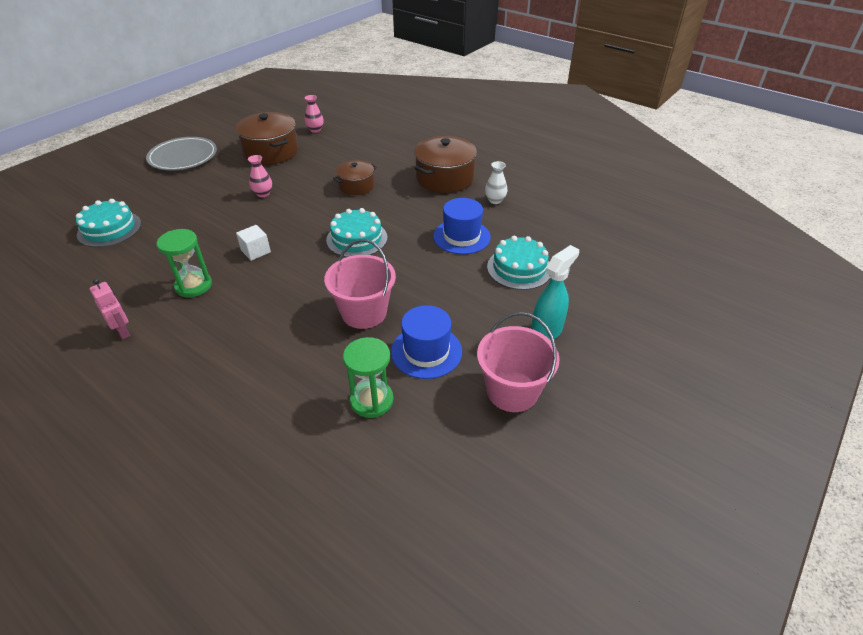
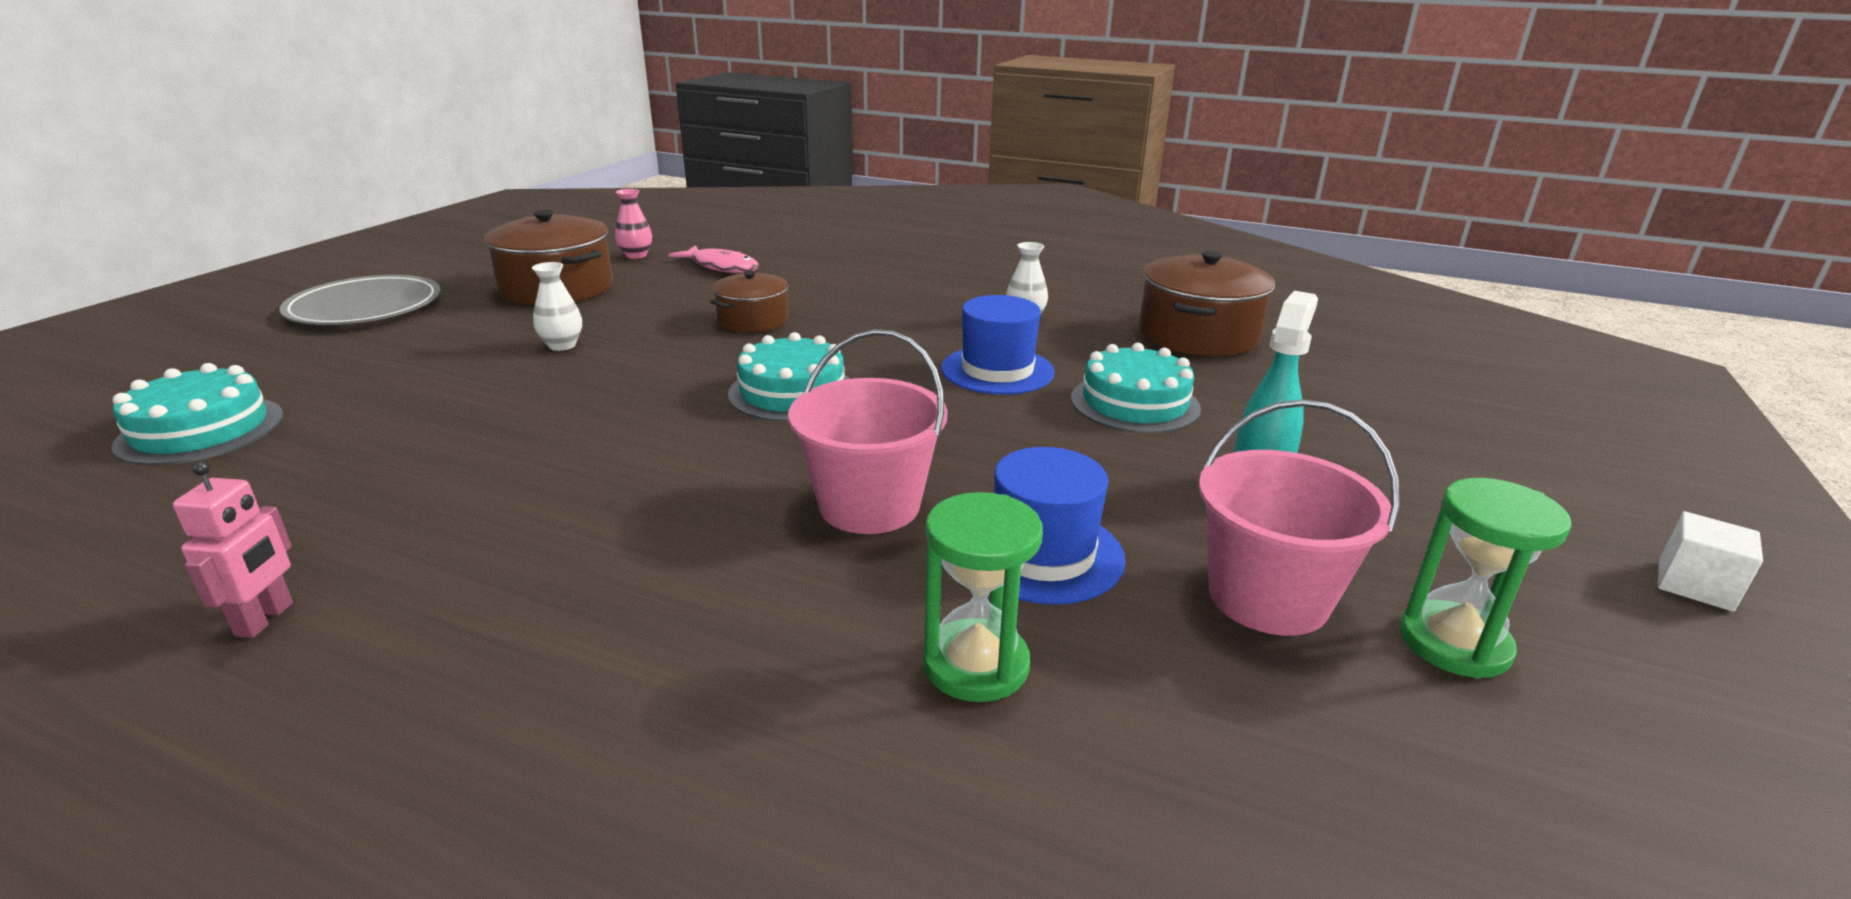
camera: 15 degrees left, 15 degrees down
(123, 331) = (265, 619): pink robot -> pink robot turned 60 degrees clockwise
(193, 286) = (443, 506): green hourglass -> green hourglass (1454, 643)
(255, 251) = (577, 432): white cube -> white cube (1694, 585)
(263, 194) = (562, 345): pink vase -> white vase
(355, 143) = (721, 267): none -> pink fish
(444, 178) = (915, 298): brown pot -> brown pot (1198, 335)

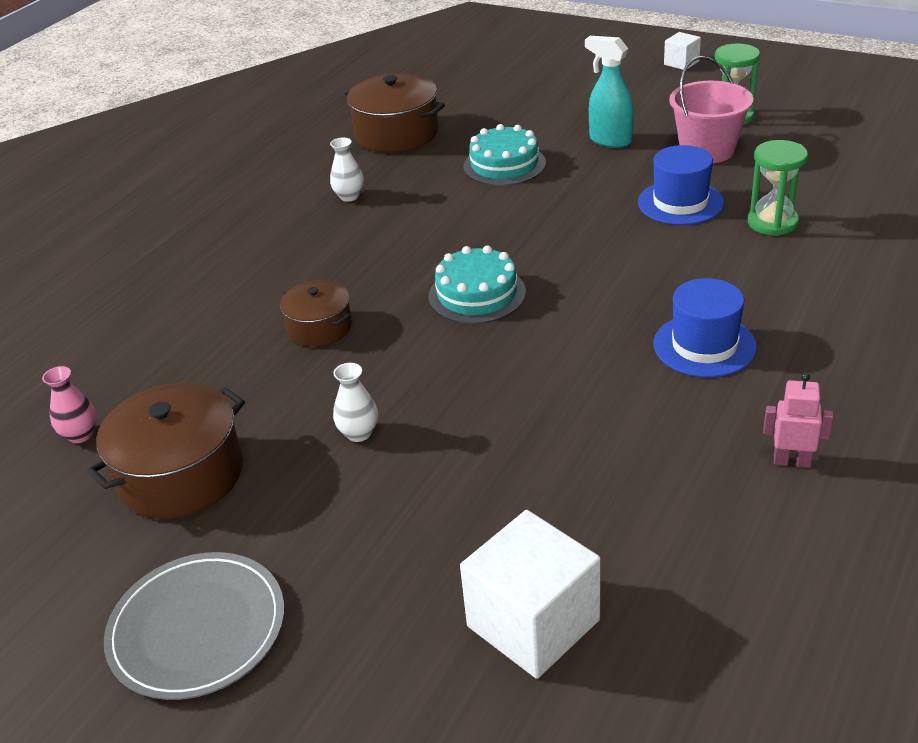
camera: 80 degrees left, 10 degrees up
(201, 430) = (533, 623): turquoise cake -> white cube
(721, 267) = (152, 364): pink fish -> none
(869, 505) = (637, 255): pink bucket -> none
(997, 370) = (447, 210): blue hat -> blue hat (704, 345)

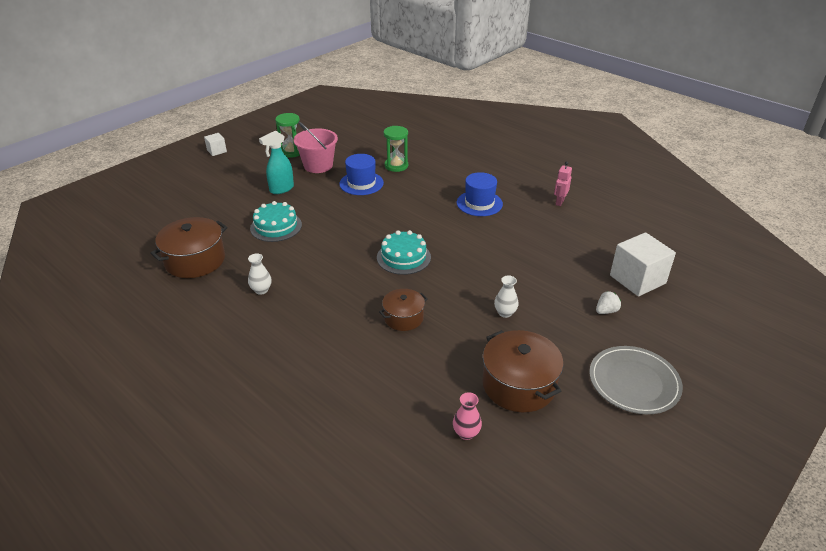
camera: 80 degrees left, 0 degrees up
(401, 574) = (606, 311): none -> white strawberry

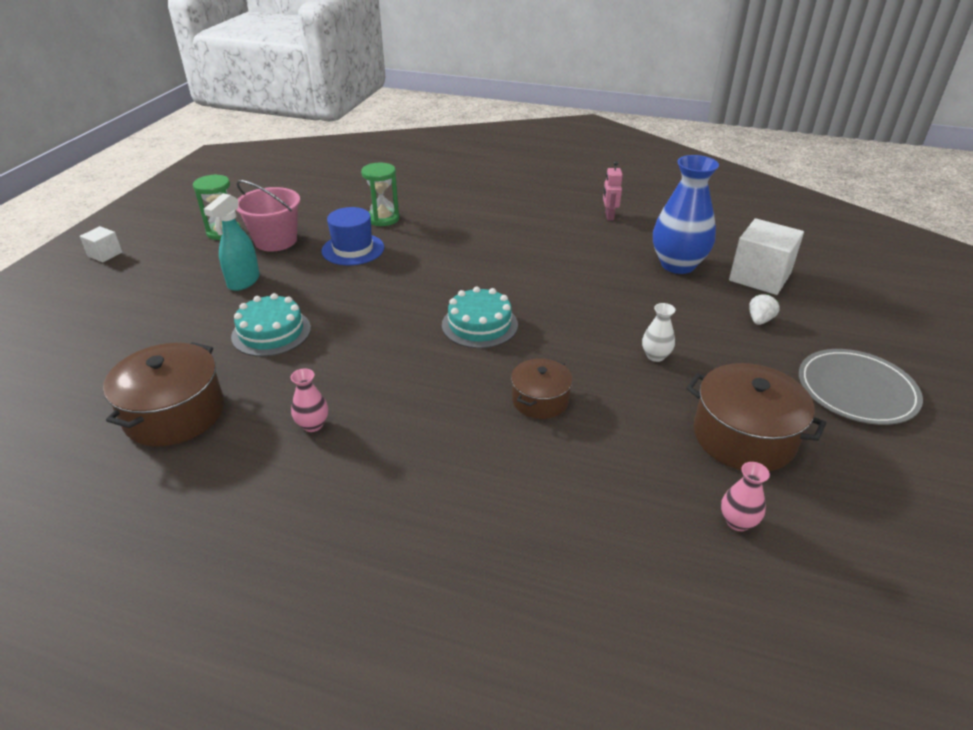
camera: 25 degrees left, 0 degrees up
(261, 290) = (313, 425): white vase -> pink vase
(479, 203) = (520, 238): blue hat -> none
(580, 253) = (677, 265): none -> blue vase

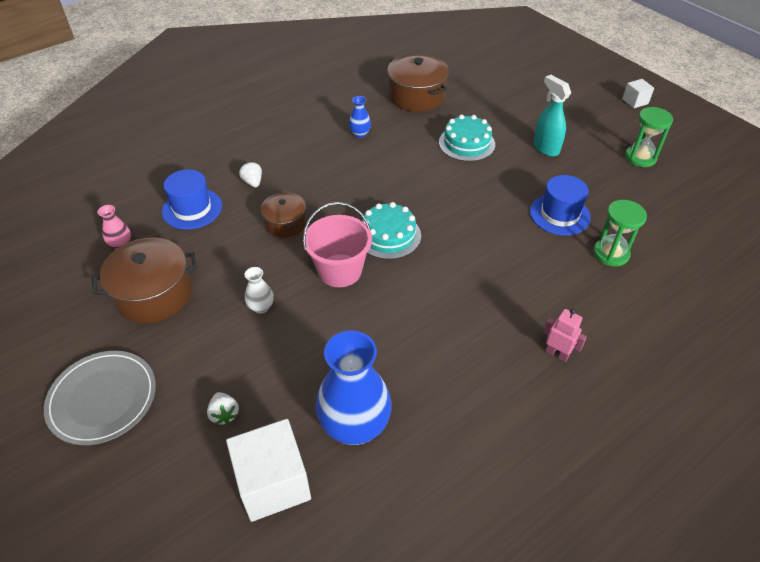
camera: 125 degrees right, 10 degrees up
(276, 241) = (605, 179): pink bucket -> pink bucket (340, 270)
(313, 425) = (360, 134): pink vase -> blue vase
(504, 470) = (253, 182): none -> white strawberry
(609, 216) = (499, 442): pink robot -> pink robot (557, 354)
(609, 497) = (192, 209): none -> blue hat

